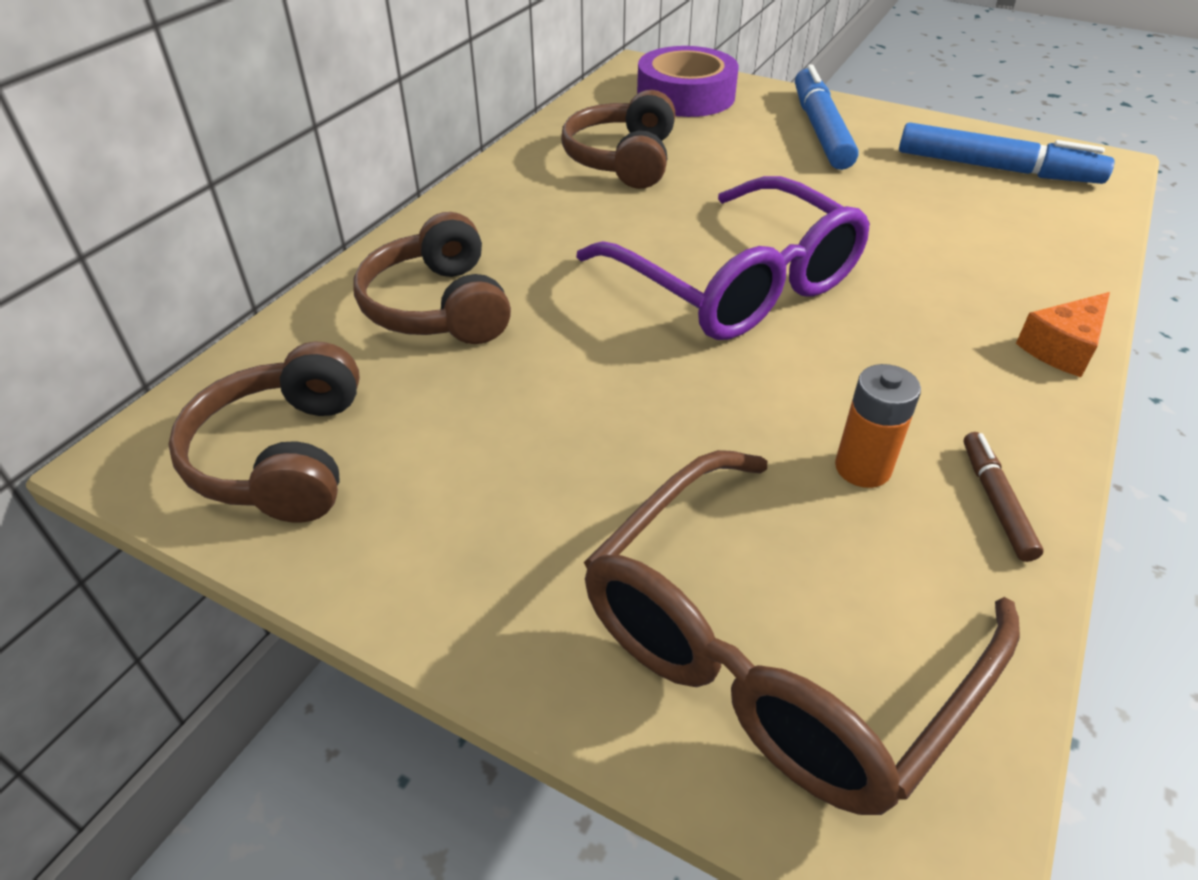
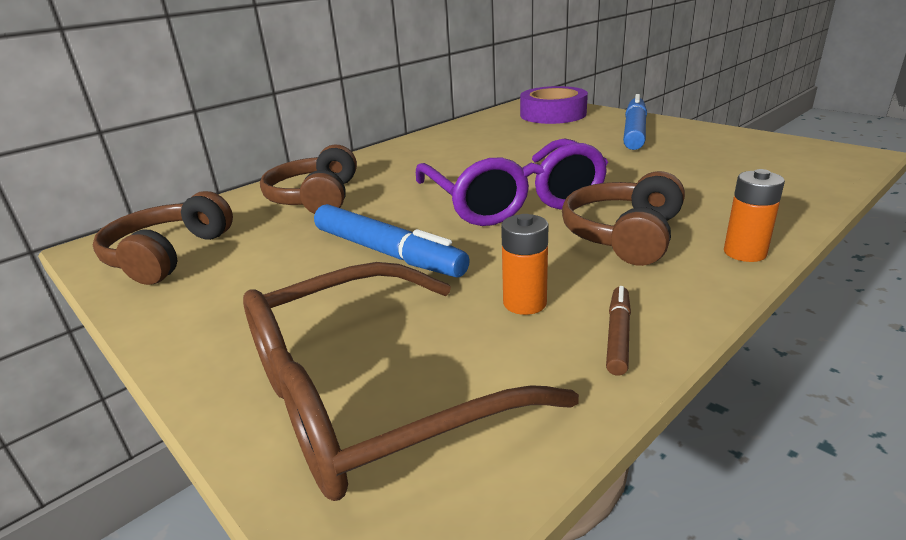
camera: 20 degrees right, 15 degrees down
(623, 160) = (487, 141): brown headphones -> brown headphones (624, 235)
(996, 169) = (758, 154): blue marker -> blue marker (387, 253)
(1062, 348) = (744, 253): orange cheese -> orange battery

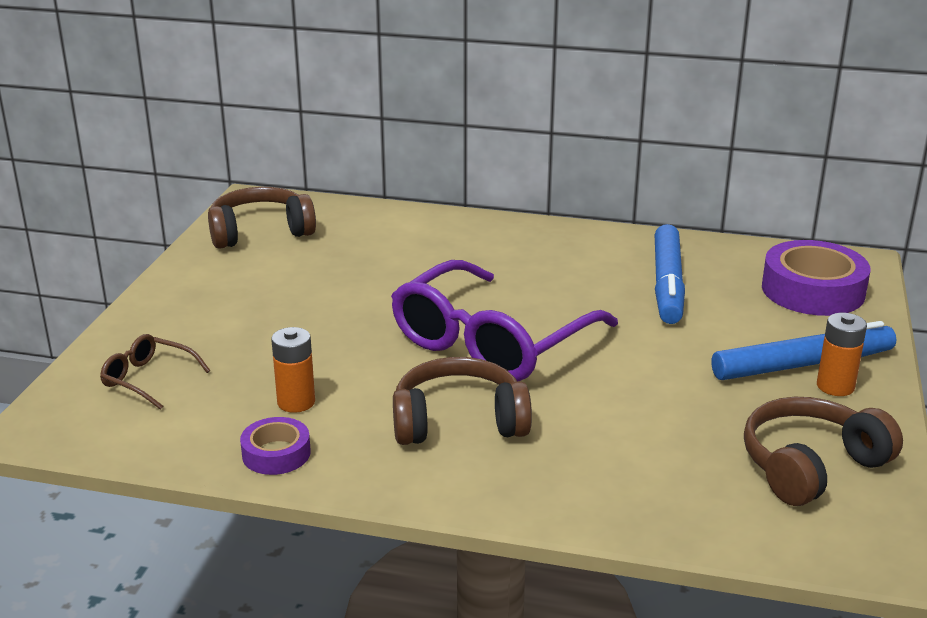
camera: 55 degrees right, 0 degrees up
(316, 198) = (408, 244): brown headphones -> brown headphones (811, 466)
(371, 396) = (148, 379): brown glasses -> brown glasses, size x0.44
(387, 253) = (332, 317): blue marker -> blue marker (667, 284)
(618, 335) = (276, 453): brown marker -> purple tape
(744, 253) = (472, 495): orange battery -> orange battery (835, 386)

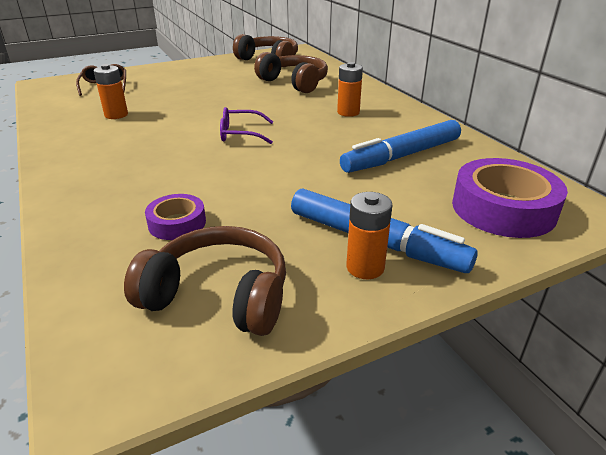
camera: 50 degrees right, 5 degrees up
(276, 453) = (62, 126): purple tape -> purple tape (177, 223)
(458, 422) = (139, 154): brown headphones -> brown headphones (294, 83)
(491, 342) = (240, 134): purple glasses -> purple glasses, size x0.44
(524, 262) = (348, 112): none -> orange battery

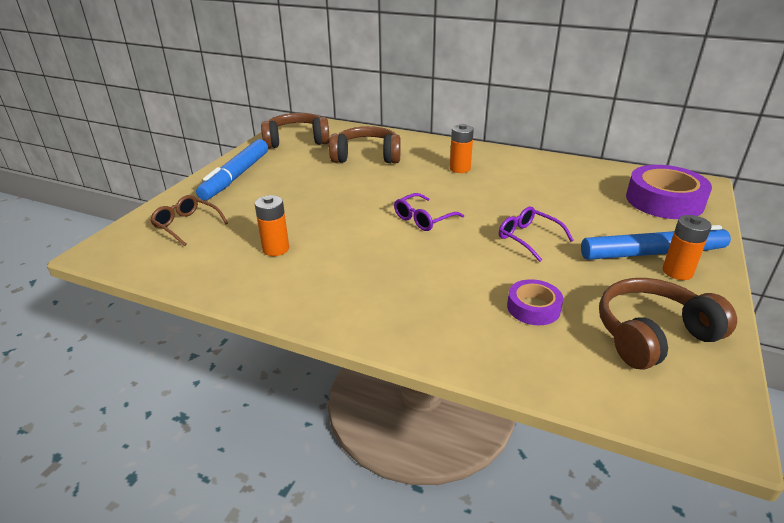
camera: 40 degrees left, 0 degrees up
(288, 178) = (528, 238): none -> purple glasses
(402, 156) = (557, 189): blue marker -> blue marker (236, 176)

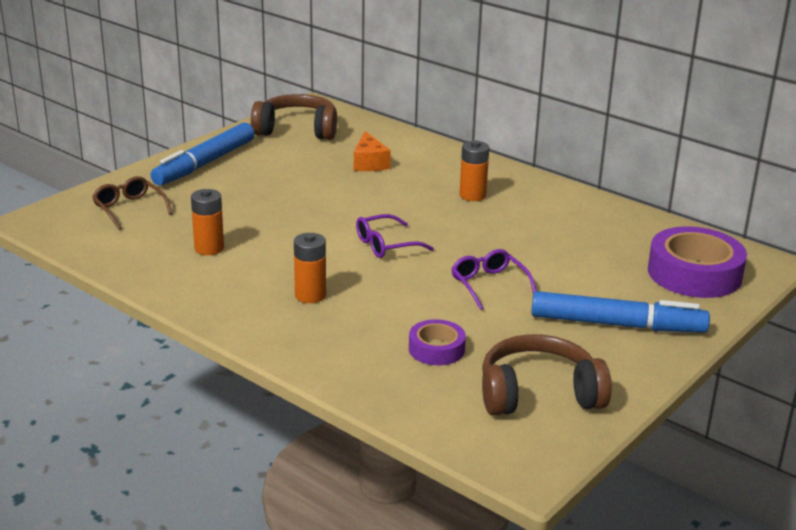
camera: 15 degrees right, 5 degrees down
(366, 156) = (369, 163): brown headphones -> orange cheese
(677, 272) = (627, 347): orange battery -> orange battery (310, 295)

